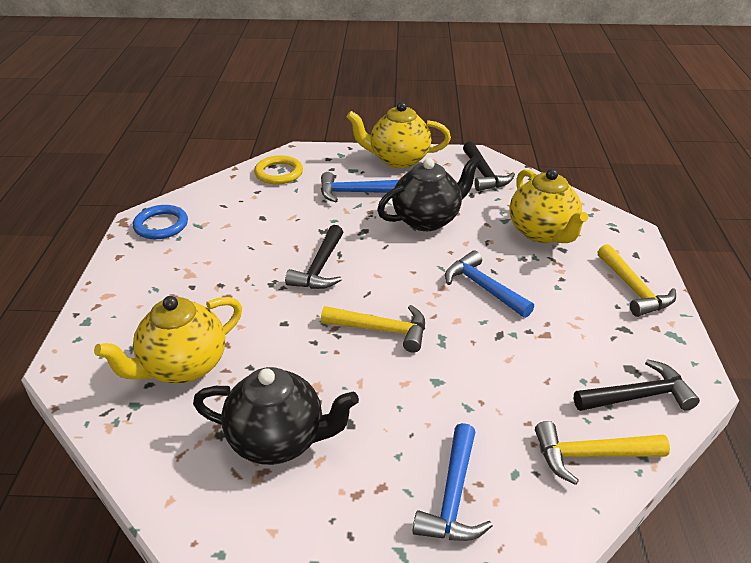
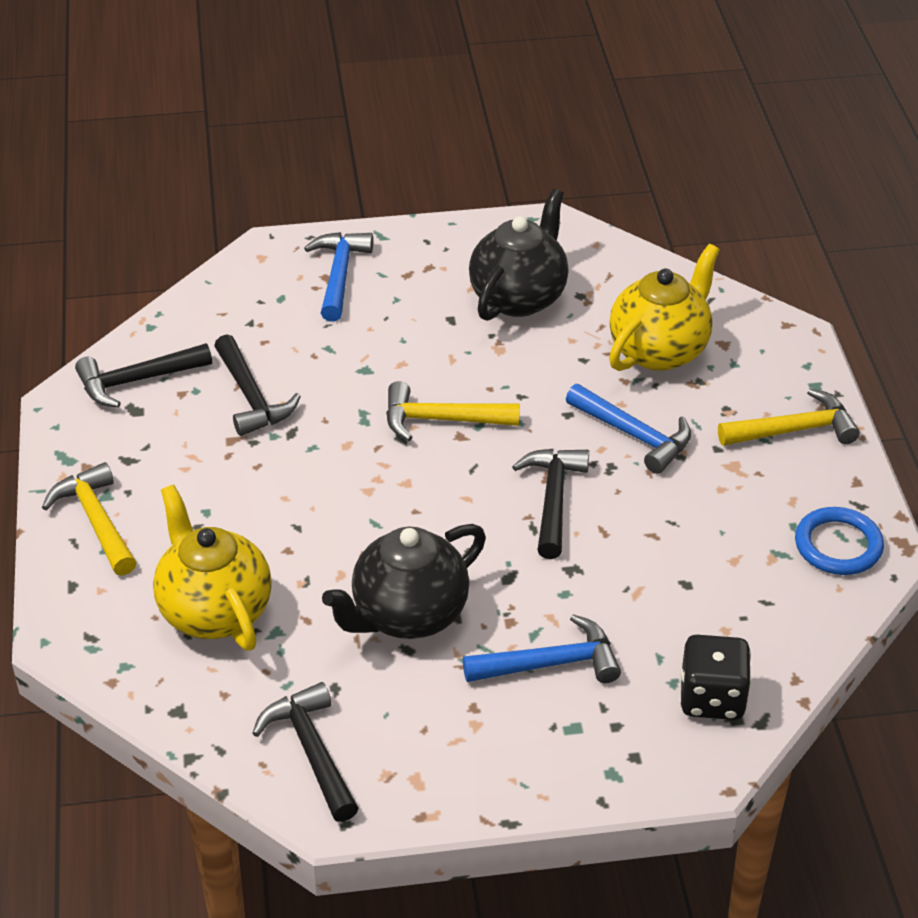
camera: 170 degrees right, 5 degrees up
(278, 440) = (519, 297): black teapot -> black teapot turned 120 degrees clockwise
(279, 173) = (712, 698): yellow ring -> black dice
(398, 159) = (490, 773): yellow teapot -> none
(483, 287) = (312, 497): blue hammer -> blue hammer (634, 435)
(534, 367) = (251, 397): none -> black hammer
(590, 455) = (203, 320): yellow hammer -> yellow hammer (794, 430)

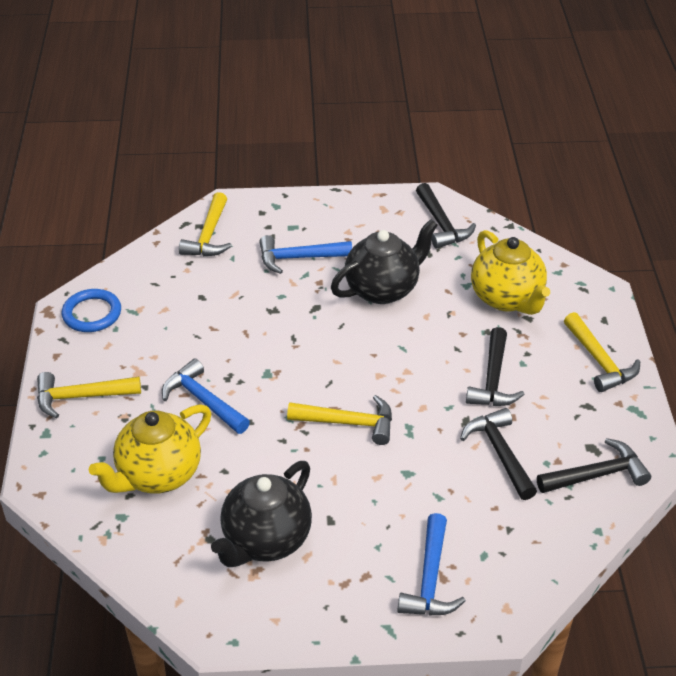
camera: 175 degrees left, 0 degrees up
(553, 499) = (275, 356): black hammer -> black hammer (493, 379)
(712, 698) = (209, 236): black dice -> yellow hammer

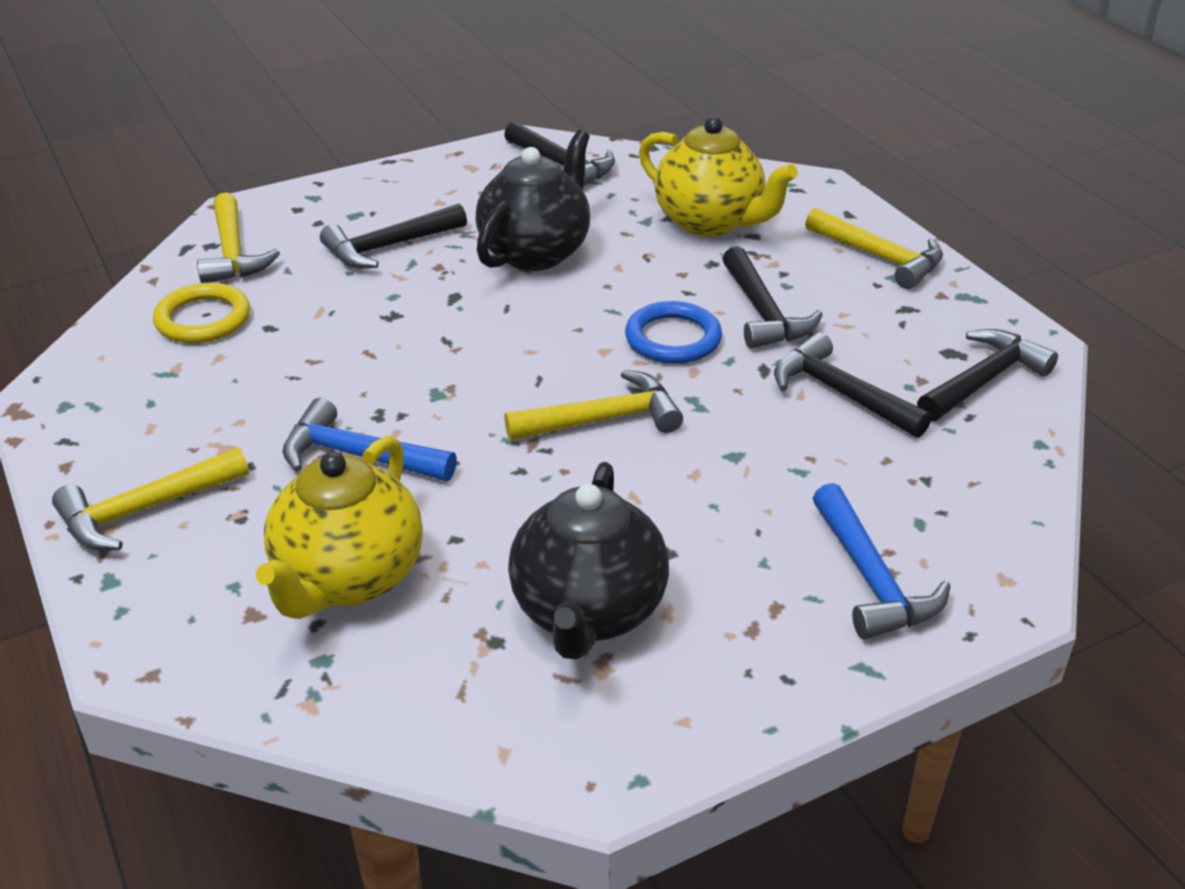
camera: 25 degrees left, 5 degrees down
(92, 314) = (97, 394): blue ring -> blue ring (673, 338)
(169, 279) = (203, 319): none -> yellow ring
(298, 258) = (388, 247): blue hammer -> black hammer

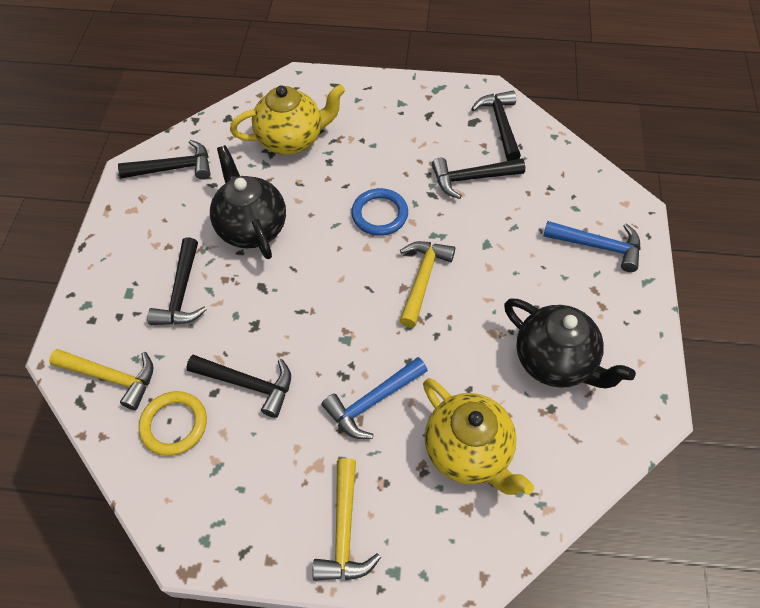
camera: 55 degrees left, 20 degrees up
(763, 313) = (388, 167): black hammer -> black hammer (248, 384)
(880, 257) = (381, 97): yellow hammer -> none

